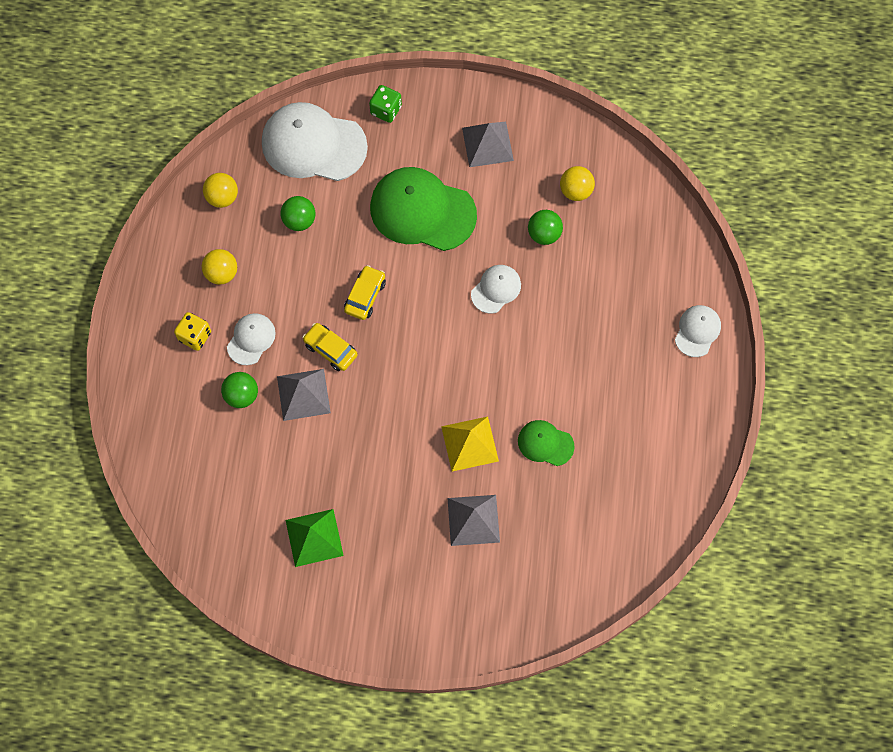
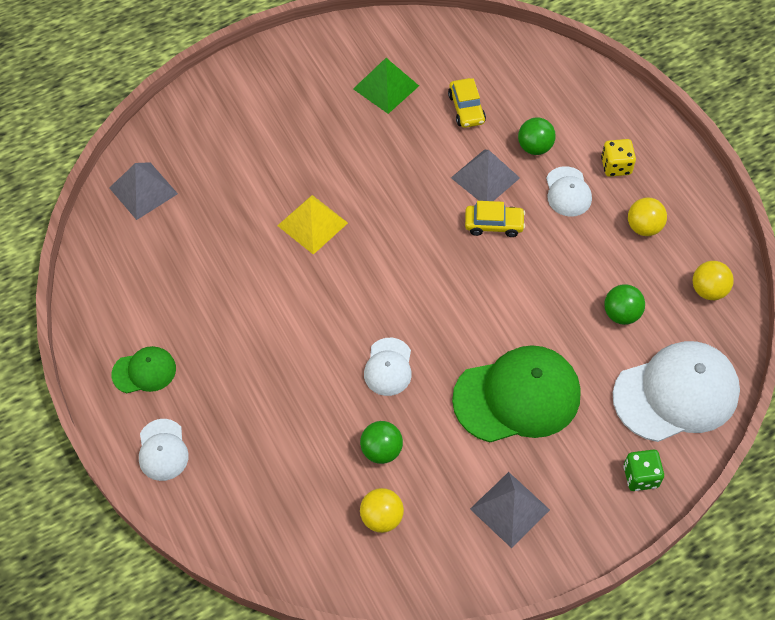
camera: 145 degrees right, 10 degrees down
(365, 296) = (503, 286): yellow car -> yellow car (466, 109)
(473, 520) = (266, 170): grey pyramid -> grey pyramid (143, 190)
(545, 443) = (245, 263): green cap -> green cap (144, 371)

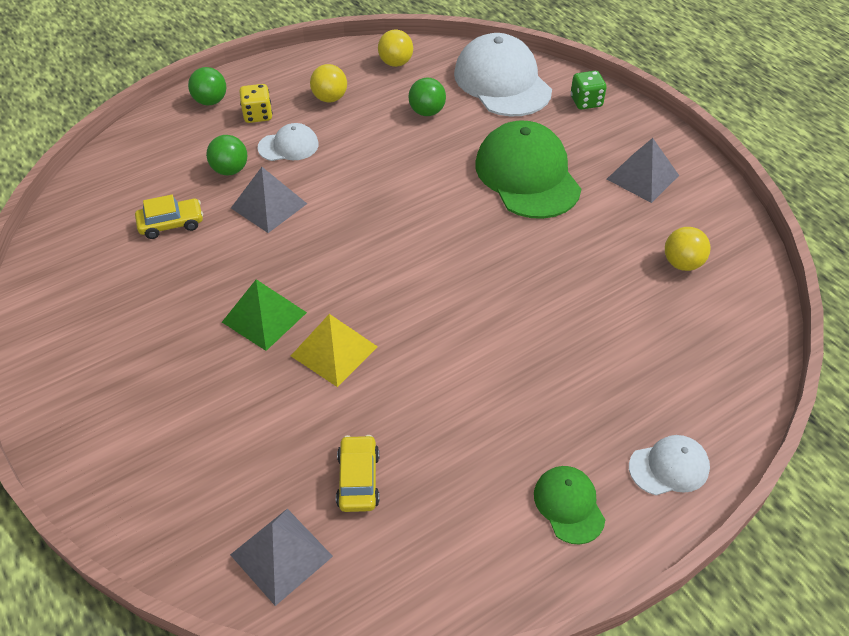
camera: 95 degrees left, 10 degrees down
(381, 450) = (611, 268): green ball -> green ball (210, 101)
(386, 87) = (128, 297): green pyramid -> green pyramid (264, 317)
(388, 367) = (514, 269): white cap -> none
(494, 224) = (330, 197): yellow car -> yellow car (358, 479)

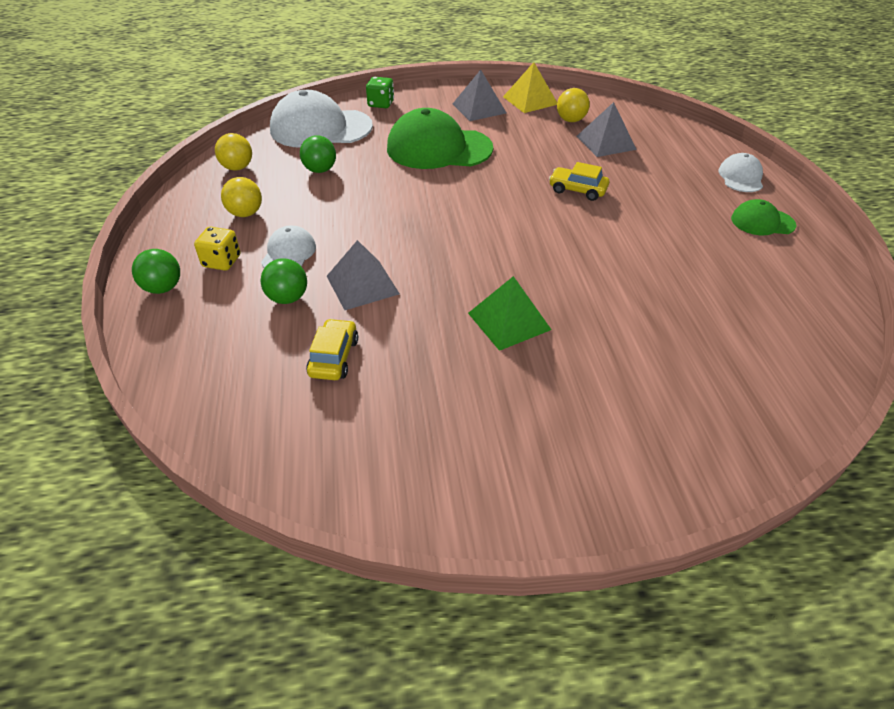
camera: 65 degrees left, 5 degrees down
(281, 555) = (782, 372): grey pyramid -> grey pyramid (605, 142)
(334, 351) = (572, 290): yellow pyramid -> yellow pyramid (530, 100)
(358, 479) = (715, 310): yellow car -> yellow car (577, 190)

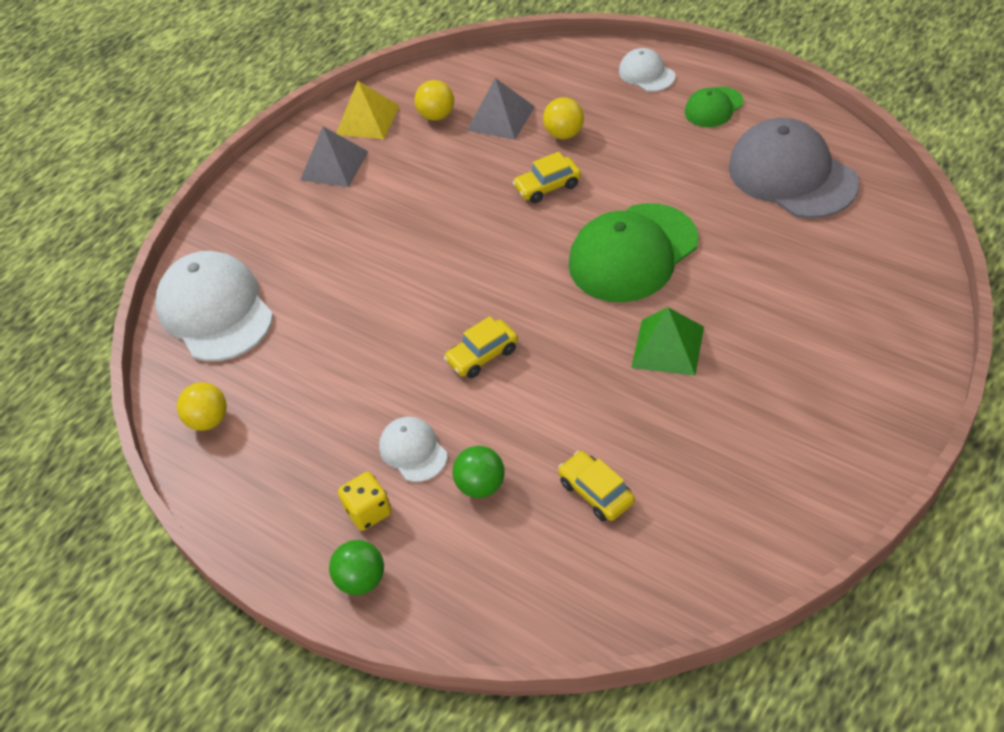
camera: 40 degrees left, 5 degrees up
(245, 213) = (306, 454): yellow ball -> yellow ball (564, 134)
(320, 128) = (215, 310): white cap -> white cap turned 105 degrees clockwise
(320, 170) = (297, 353): green ball -> none
(362, 285) = (519, 419): grey pyramid -> none
(381, 104) = (228, 235): green dice -> none
(399, 240) = (482, 355): none -> yellow car
(438, 148) = (368, 239): green cap -> green cap (633, 253)
(763, 295) = (792, 175): none -> grey cap

